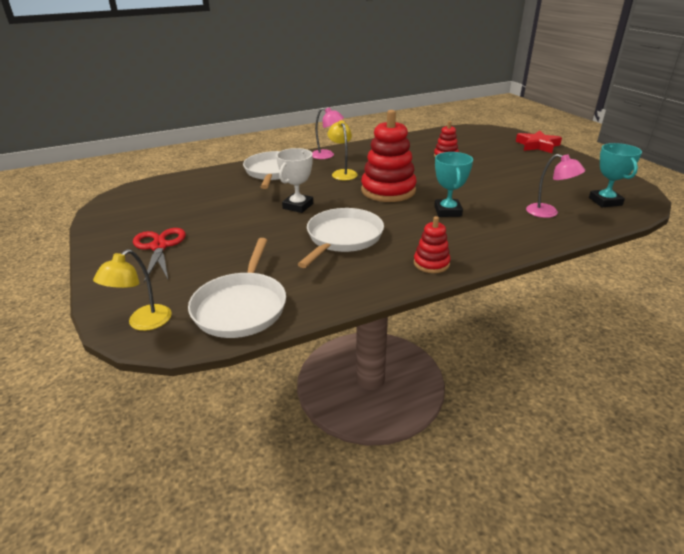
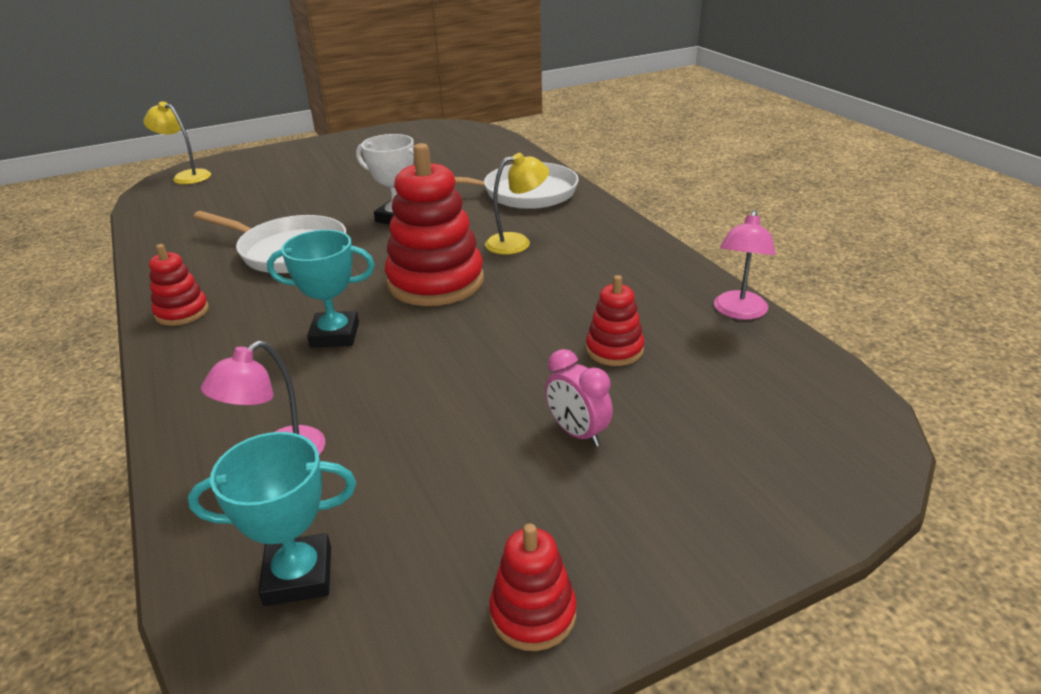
camera: 90 degrees right, 0 degrees up
(159, 246) = (322, 162): red scissors -> none
(241, 307) = (178, 209): white pan -> none
(327, 155) = (601, 226): pink lamp -> pink lamp (739, 312)
(503, 162) = (577, 433): none -> pink clock
(537, 145) = (737, 529): red star -> none
(589, 169) = (533, 613): none -> red stacking toy

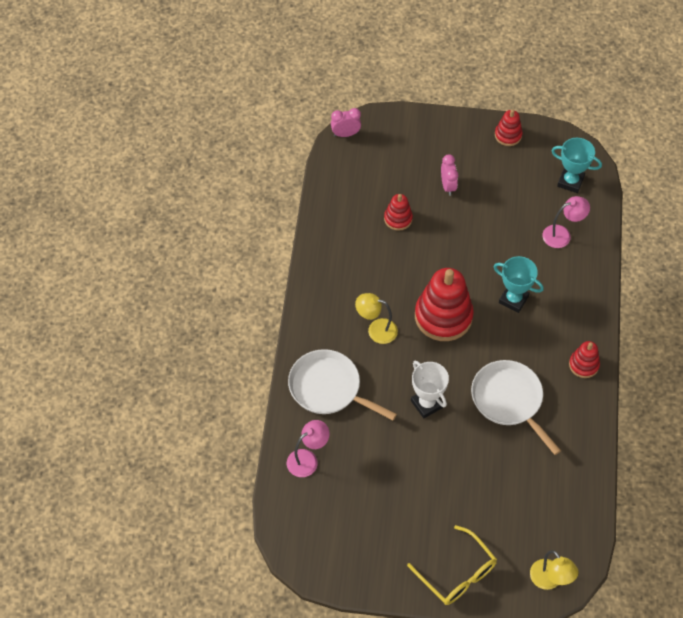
camera: 150 degrees left, 25 degrees up
(288, 156) = (457, 574): none -> yellow glasses
(739, 312) = (323, 210): pink lamp -> pink lamp (307, 459)
(868, 425) = (345, 134): none -> pink clock

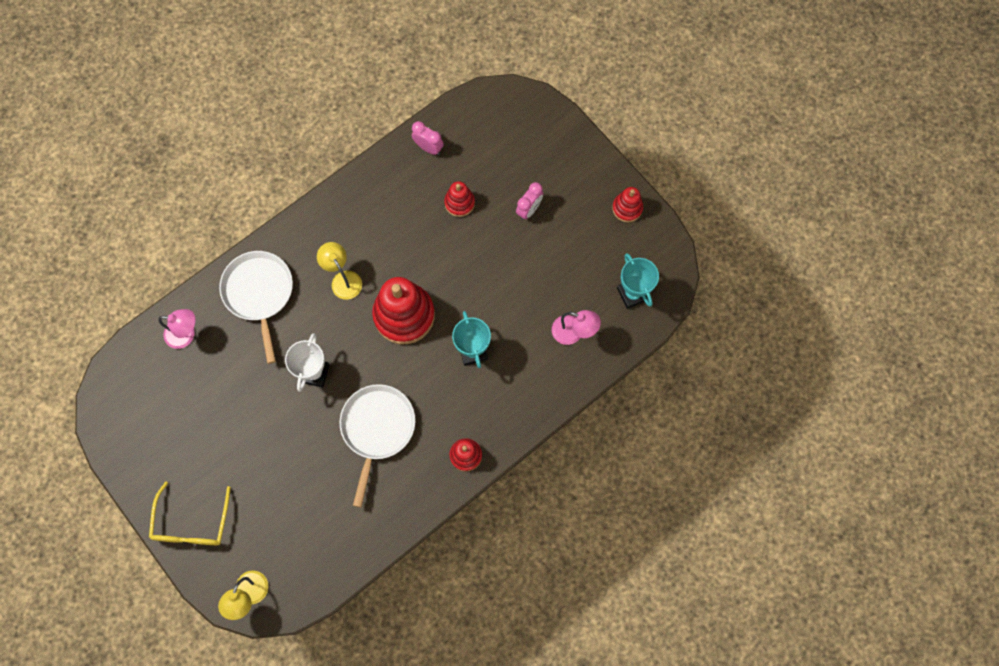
camera: 45 degrees right, 15 degrees up
(345, 134) = (498, 95): pink clock -> pink clock (428, 148)

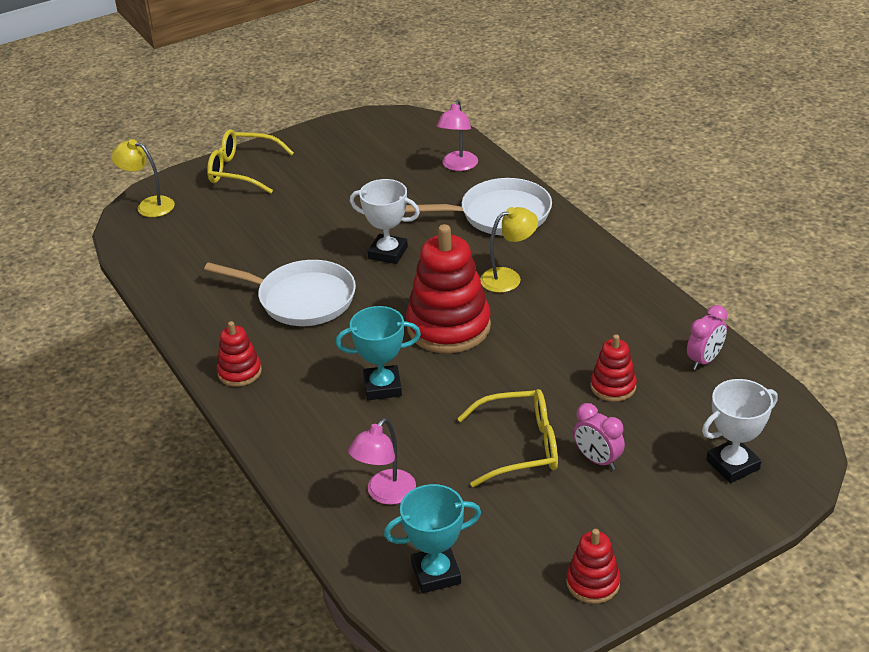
camera: 100 degrees right, 35 degrees down
(522, 255) = (521, 446): none -> yellow glasses
(524, 134) = (733, 465): none -> white trophy

